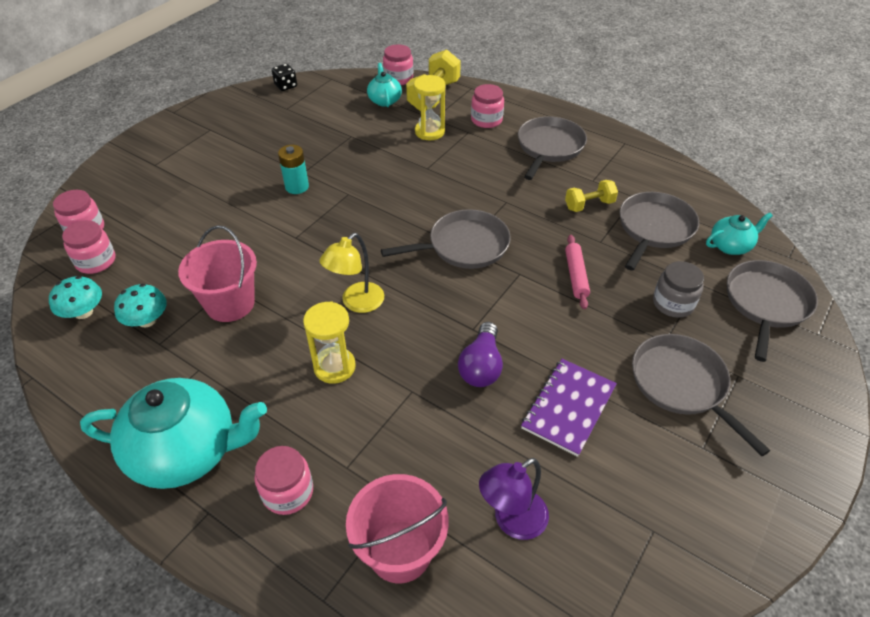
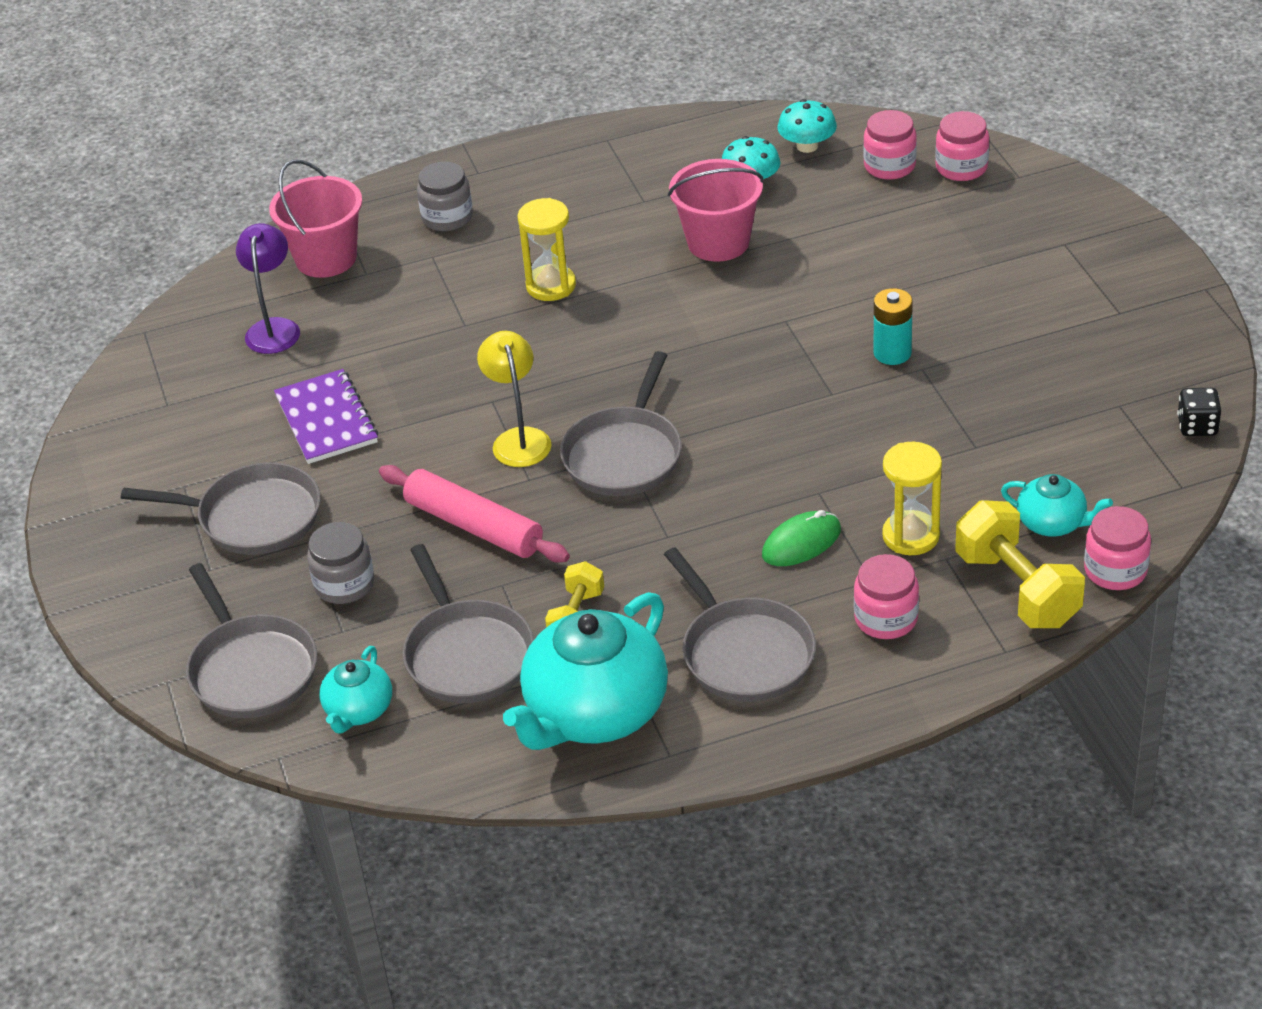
camera: 130 degrees right, 5 degrees down
(186, 451) = (552, 174): turquoise teapot -> turquoise teapot (595, 713)
(288, 492) = (447, 217): pink jar -> grey jar
(356, 303) = (622, 331): yellow lamp -> yellow lamp (519, 439)
(466, 159) = (801, 543): none -> green mouse
(481, 366) = (439, 384): purple light bulb -> none
(576, 275) = (474, 526): pink rolling pin -> pink rolling pin, size x1.58

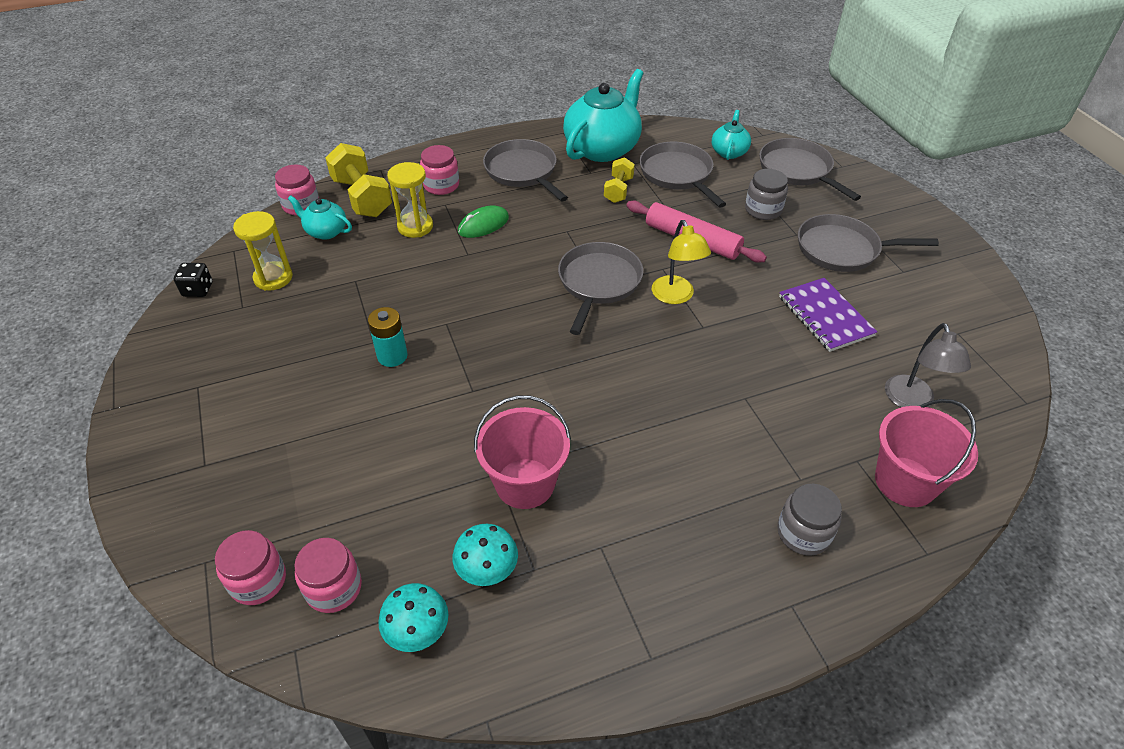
camera: 175 degrees right, 5 degrees up
(274, 328) = (912, 401): purple lamp -> grey lamp
(551, 286) = (678, 437): yellow hourglass -> yellow hourglass (273, 278)

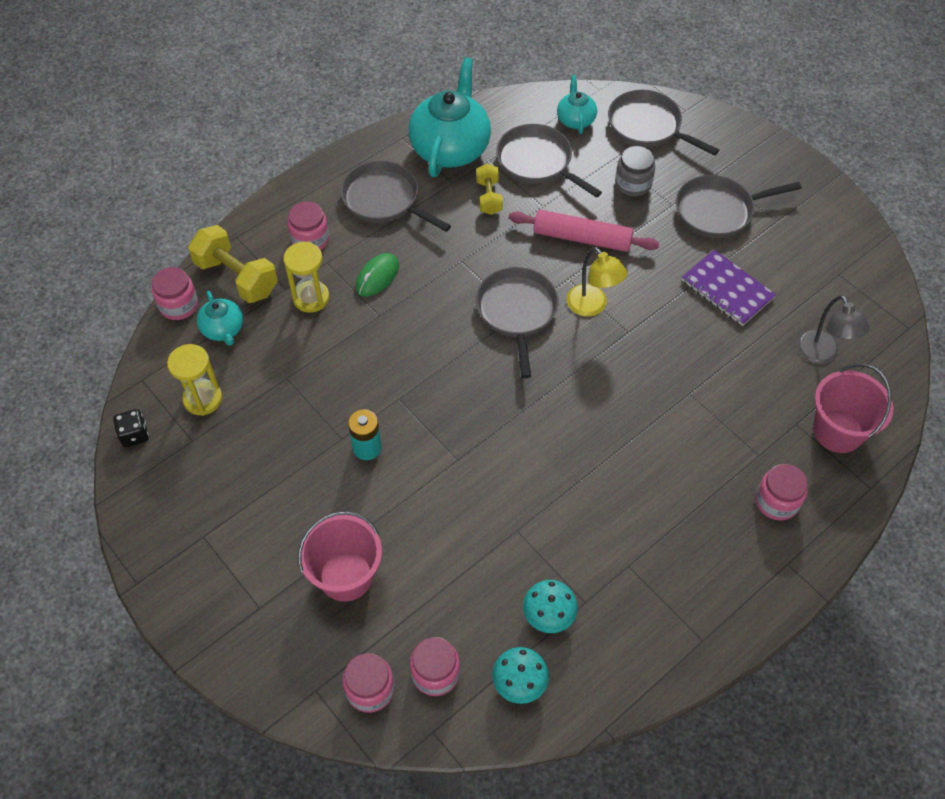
camera: 20 degrees left, 10 degrees up
(326, 231) = (223, 329): turquoise teapot -> turquoise teapot turned 120 degrees counterclockwise
(525, 483) = (544, 532): pink bucket -> pink bucket (346, 576)
(803, 533) = (776, 501): grey jar -> pink jar

